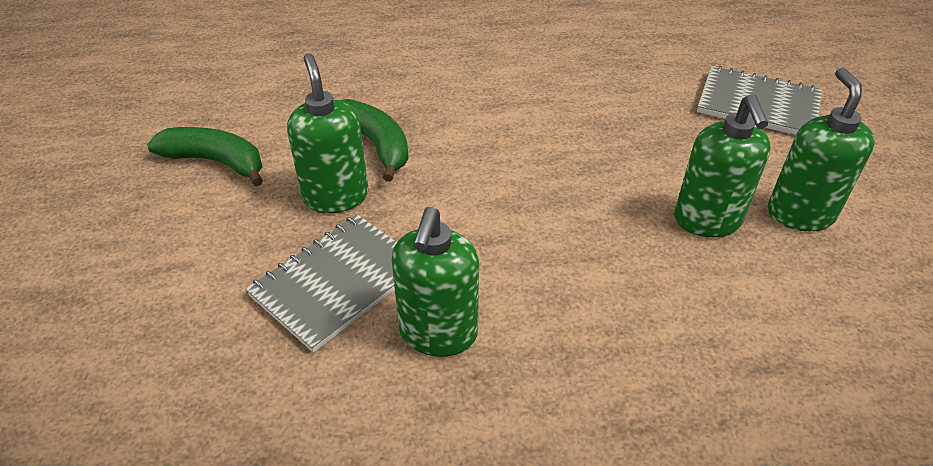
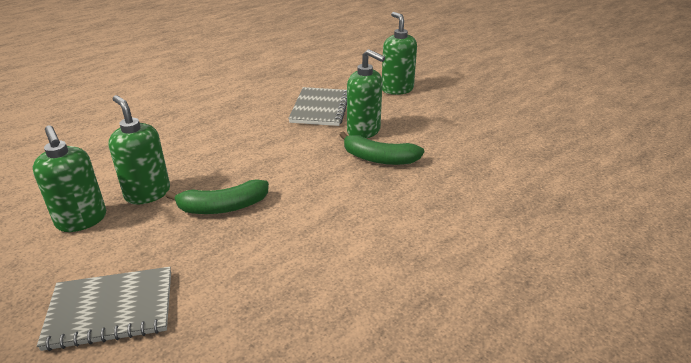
camera: 145 degrees right, 10 degrees down
(216, 162) = (443, 122): green banana -> green banana (223, 207)
(438, 333) = (262, 110): green soap dispenser -> green soap dispenser (397, 89)

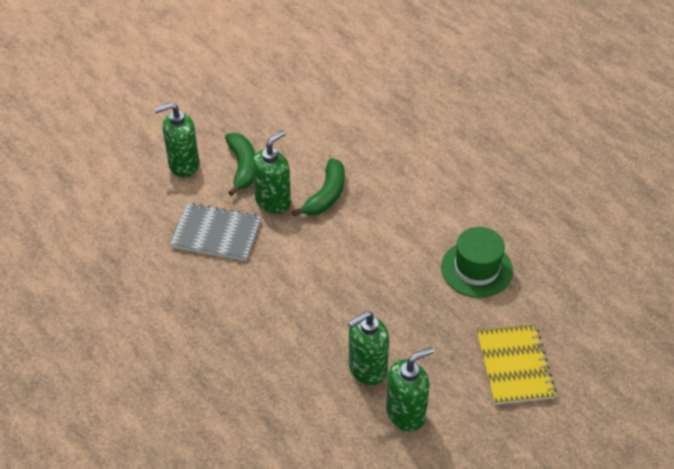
camera: 85 degrees left, 15 degrees up
(111, 310) = (514, 366): grey notebook -> yellow notebook
(223, 207) = (393, 308): green banana -> green banana (242, 167)
(277, 273) = (476, 269): none -> green hat

